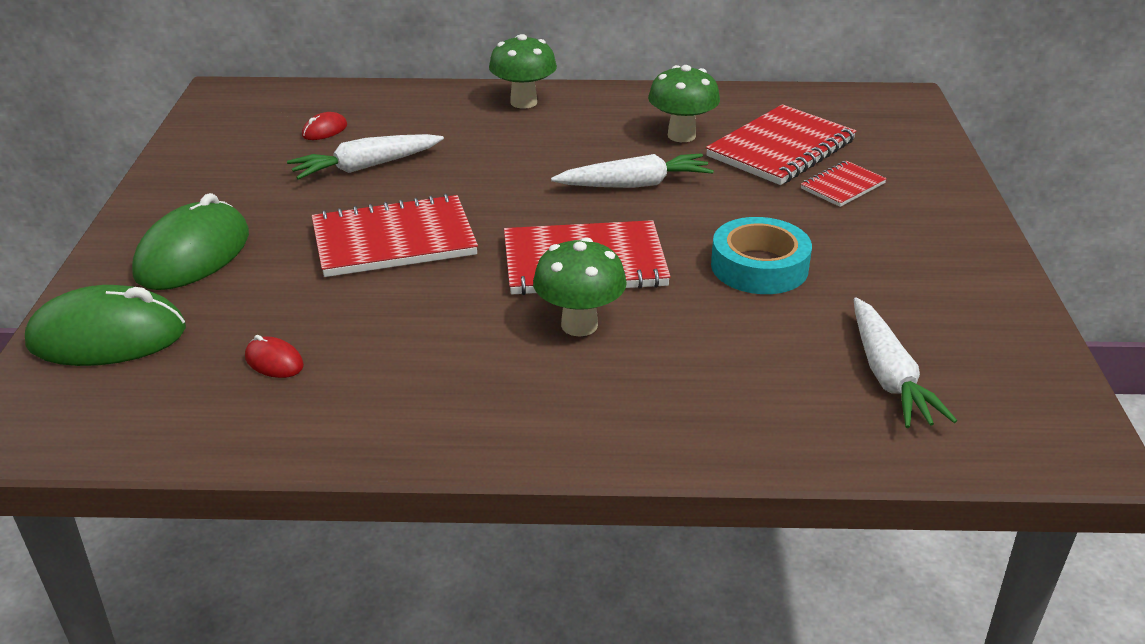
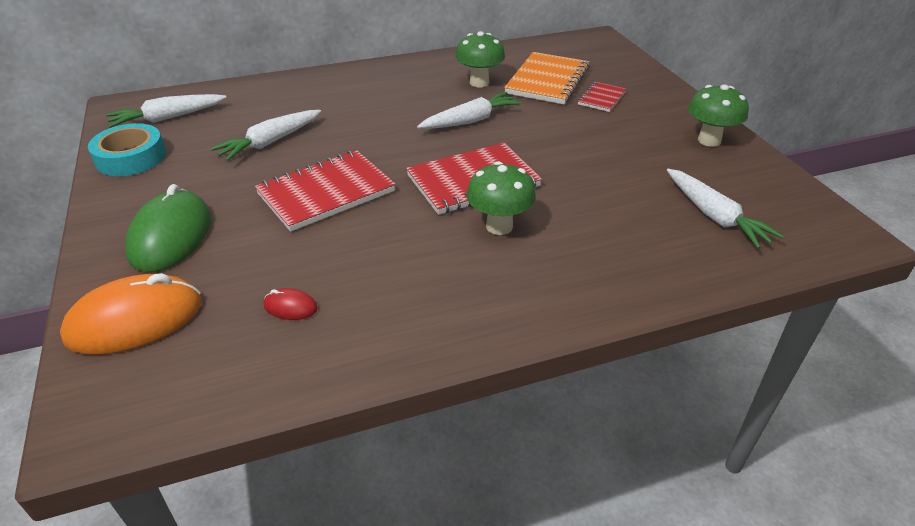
camera: 20 degrees left, 5 degrees up
(108, 336) = (135, 320): green mouse -> orange mouse
(266, 116) = (168, 118): none -> white carrot
(324, 130) = (221, 121): red mouse -> none
(523, 102) = (357, 77): green mushroom -> green mushroom (709, 140)
(759, 267) = (587, 161): turquoise tape -> turquoise tape (131, 157)
(780, 149) = (547, 81): red notebook -> orange notebook

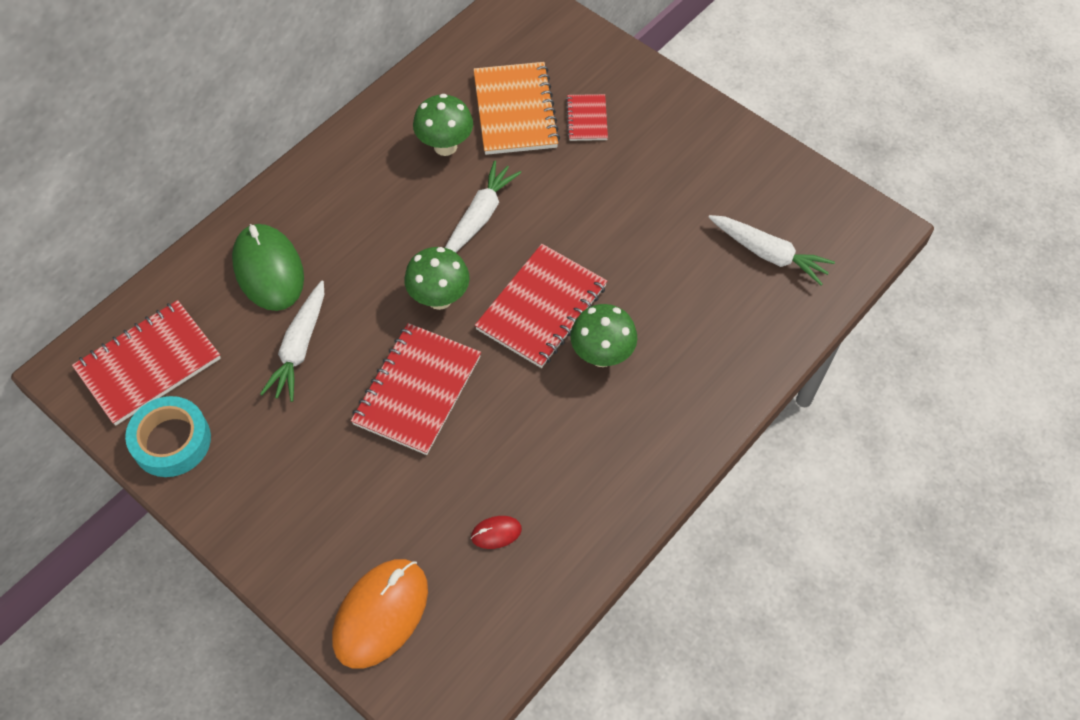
camera: 30 degrees left, 20 degrees up
(168, 118) = (149, 364): white carrot -> red notebook
(171, 236) = (320, 516): green mouse -> green mouse (268, 270)
(709, 140) = (719, 145): green mushroom -> green mushroom (439, 298)

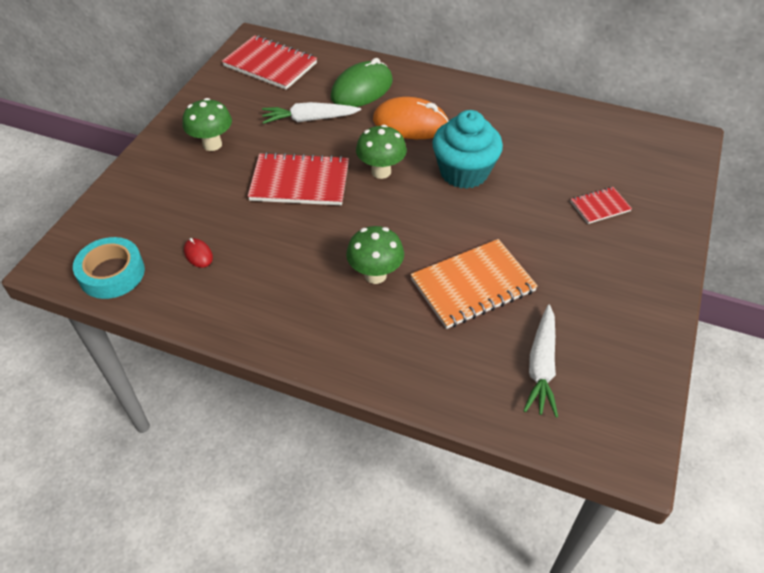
camera: 70 degrees right, 10 degrees down
(171, 441) = (220, 89): turquoise tape -> turquoise tape (112, 273)
(380, 614) = (122, 213): orange mouse -> orange mouse (410, 123)
(445, 146) = (515, 138): green mushroom -> green mushroom (212, 144)
(479, 217) = (464, 172): white carrot -> turquoise cupcake
(515, 111) = (576, 164): orange notebook -> orange notebook (472, 285)
(541, 307) = (401, 228): red notebook -> none

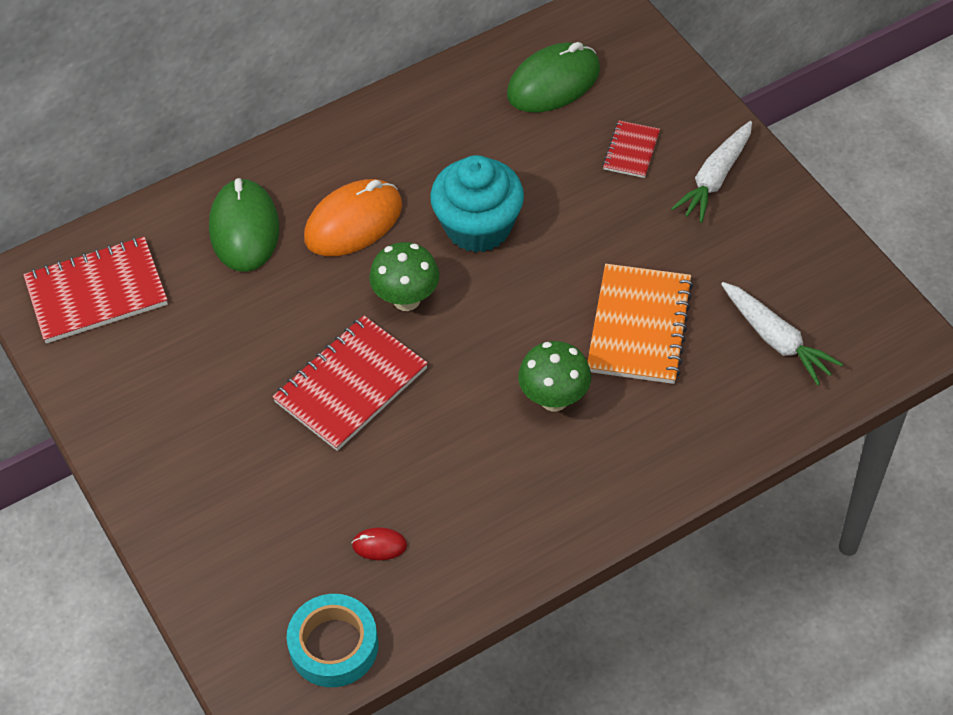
camera: 50 degrees left, 5 degrees up
(212, 144) = (198, 437): green mushroom -> none
(309, 119) = (249, 313): white carrot -> white carrot (715, 178)
(604, 146) = (553, 82): none -> green mouse

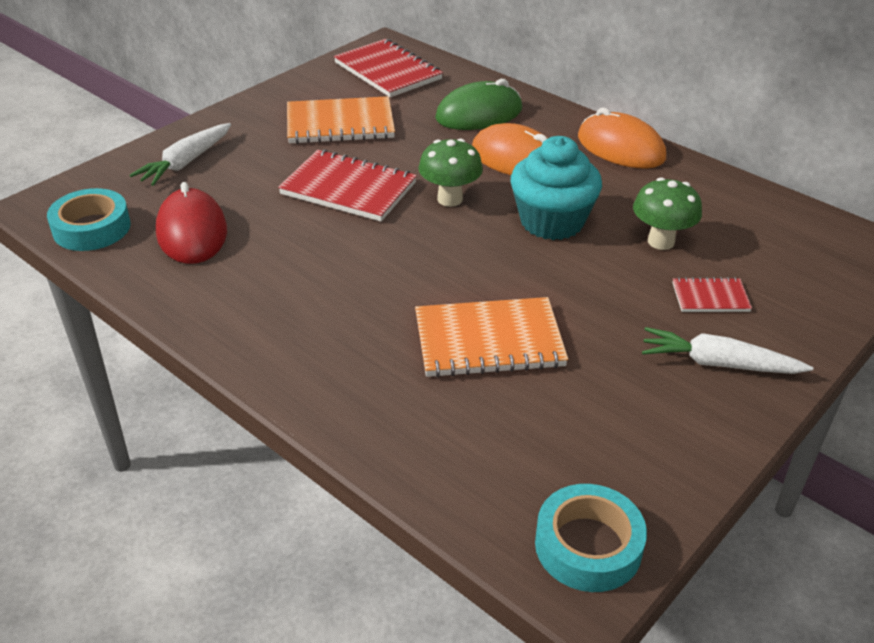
camera: 70 degrees right, 15 degrees down
(206, 367) = (340, 124): none -> orange notebook
(369, 128) = (620, 148): none -> orange mouse
(379, 545) = (192, 232): red mouse -> red mouse, size x2.28
(553, 82) = (756, 233): green mouse -> none
(554, 399) = (376, 300): green mushroom -> green mushroom (661, 241)
(776, 339) = (523, 450): white carrot -> white carrot (186, 162)
(879, 327) = (588, 546): none -> turquoise tape

